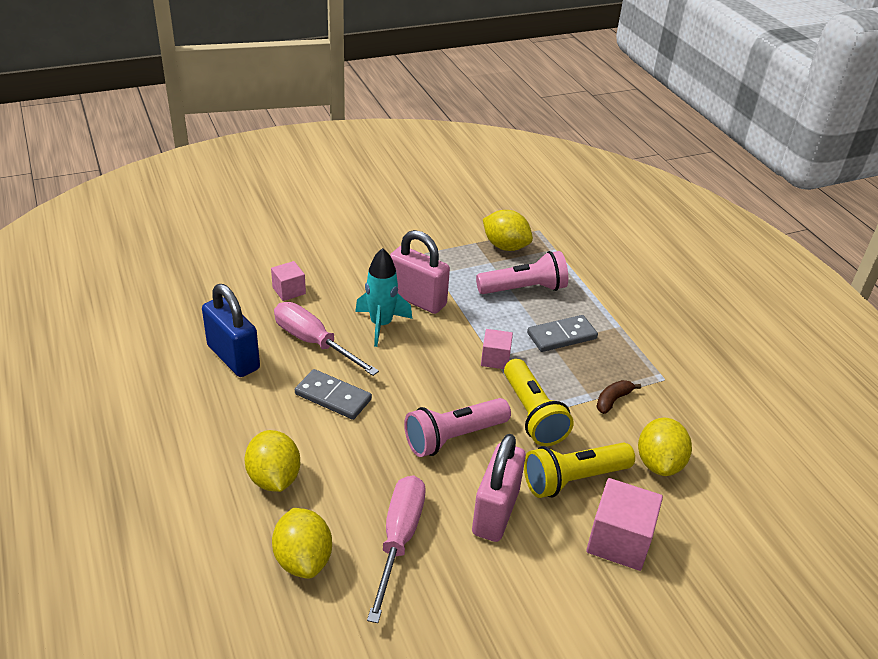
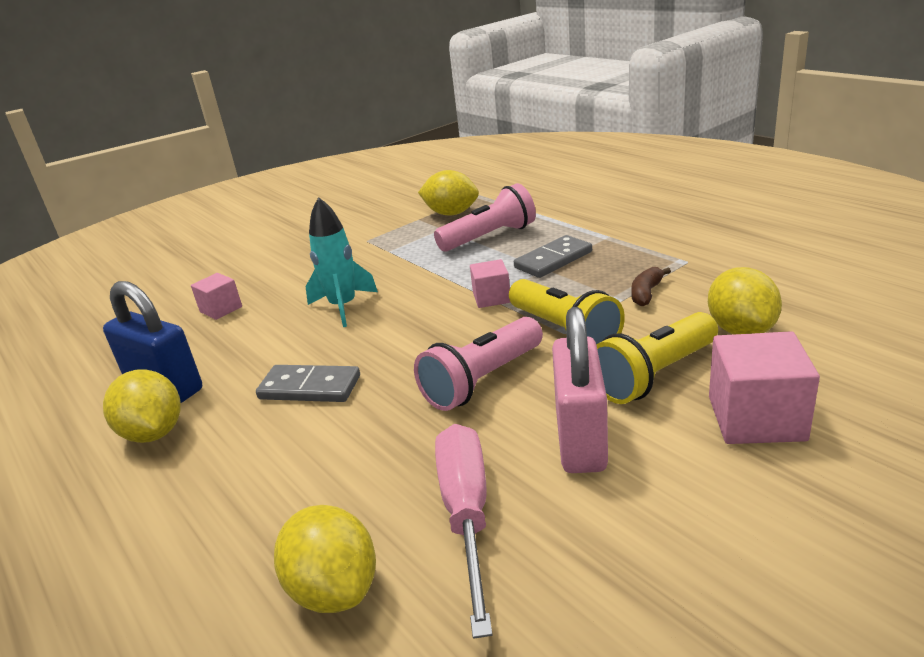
camera: 10 degrees left, 10 degrees down
(274, 478) = (257, 499): yellow lemon -> yellow lemon (154, 433)
(314, 342) = (266, 344): pink screwdriver -> none
(417, 299) = (376, 276): pink padlock -> none

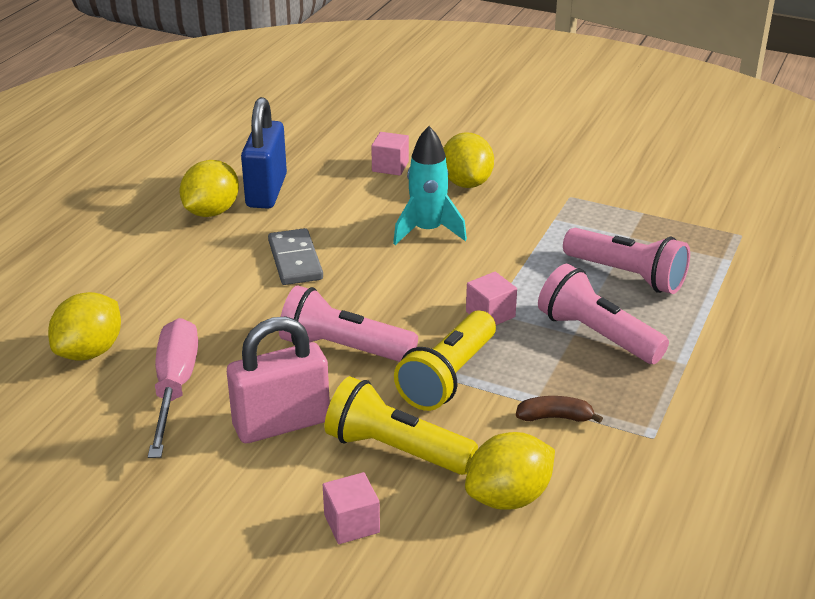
camera: 60 degrees right, 5 degrees up
(451, 213) = (672, 231): yellow lemon -> yellow lemon (466, 183)
(467, 514) = (174, 387): pink screwdriver -> pink screwdriver turned 60 degrees counterclockwise
(553, 260) = (597, 335): grey domino -> pink flashlight
(756, 418) = (351, 523): pink cube -> pink cube, size x0.59

